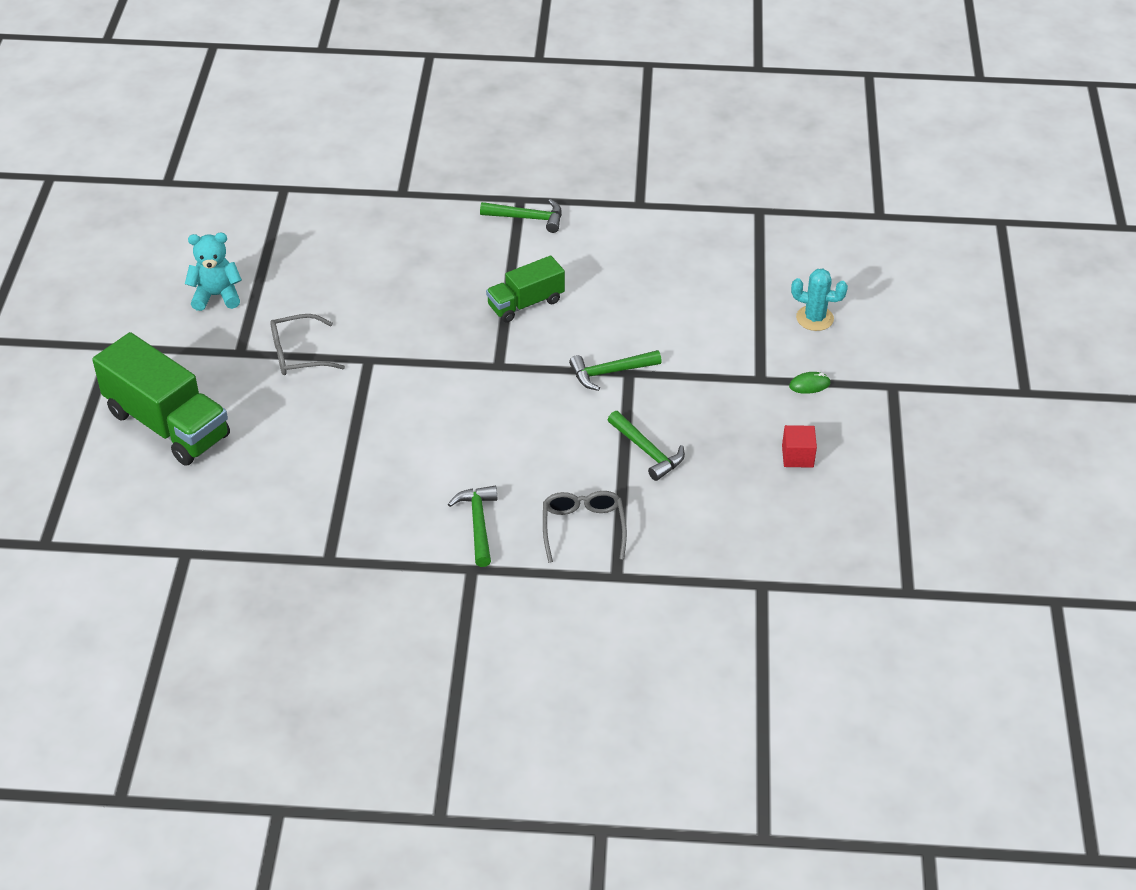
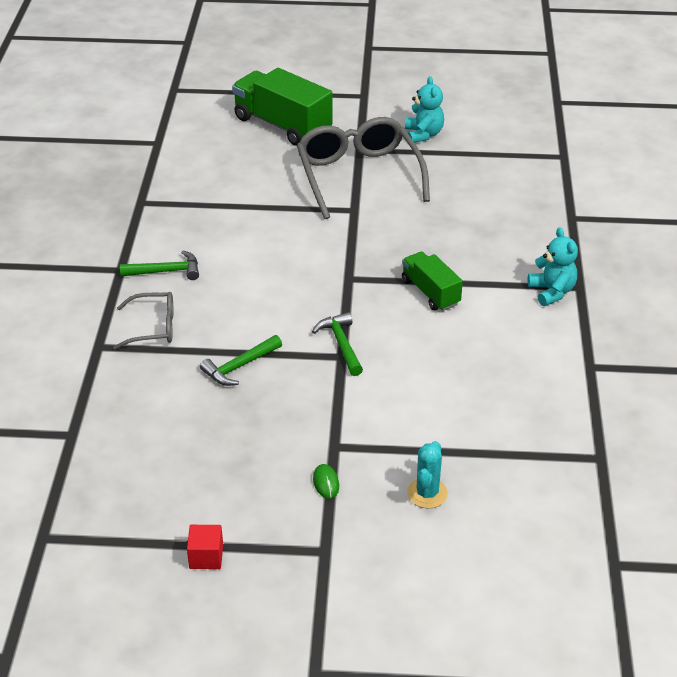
camera: 90 degrees right, 5 degrees down
(167, 424) = (282, 125): green truck -> green truck turned 90 degrees clockwise
(298, 354) = (358, 176): grey glasses -> grey glasses, size x1.95
(527, 218) = (552, 292): green hammer -> turquoise teddy bear
(797, 456) = (226, 467): red cube -> red cube (206, 556)

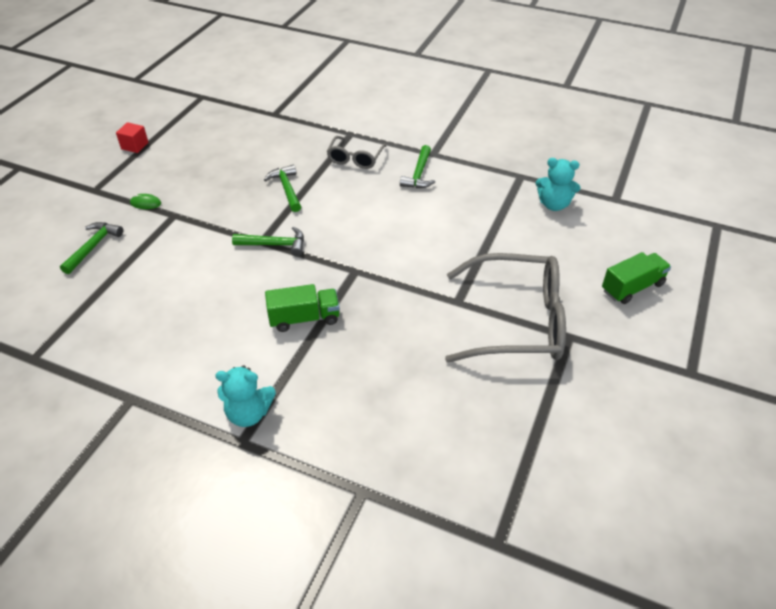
camera: 110 degrees right, 5 degrees up
(282, 125) = (632, 287): green truck -> green truck, size x0.58
(423, 134) = (588, 404): turquoise teddy bear -> turquoise teddy bear (554, 204)
(427, 493) = (93, 247): turquoise cactus -> green hammer

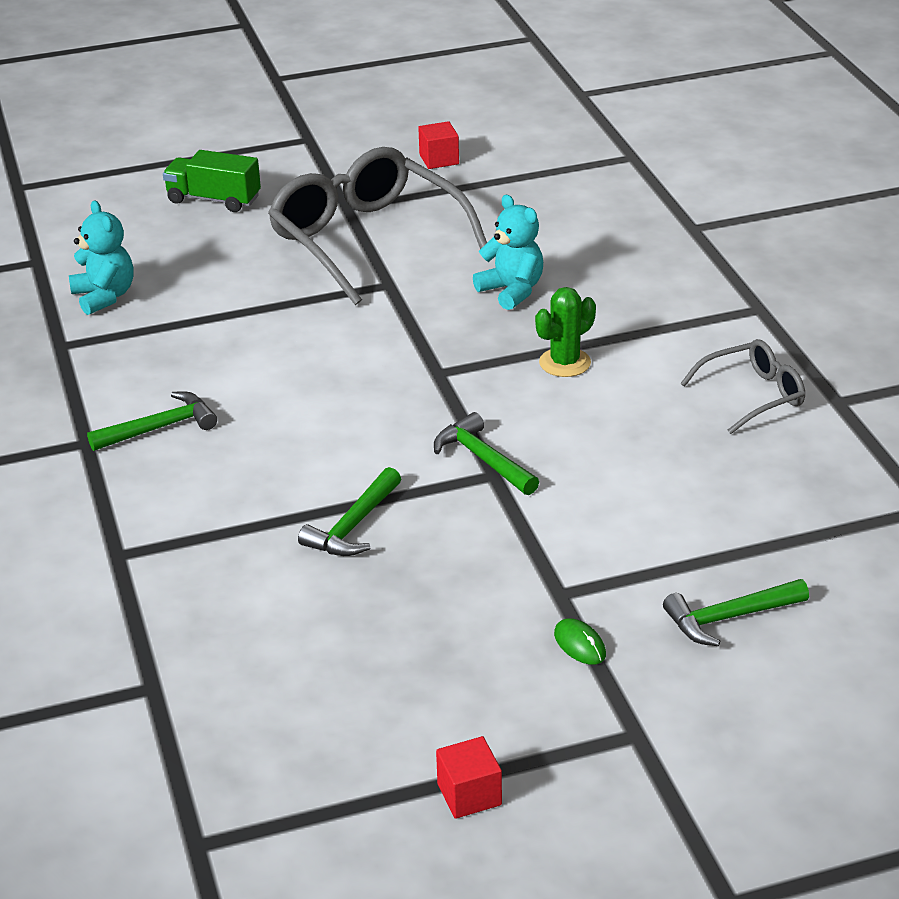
camera: 130 degrees left, 10 degrees down
(249, 413) = (727, 323): turquoise teddy bear -> turquoise teddy bear (512, 291)
(304, 318) = (565, 363): green truck -> green cactus
(355, 158) = (188, 507): grey glasses -> grey glasses (753, 395)
(598, 421) = (439, 159): none -> red cube

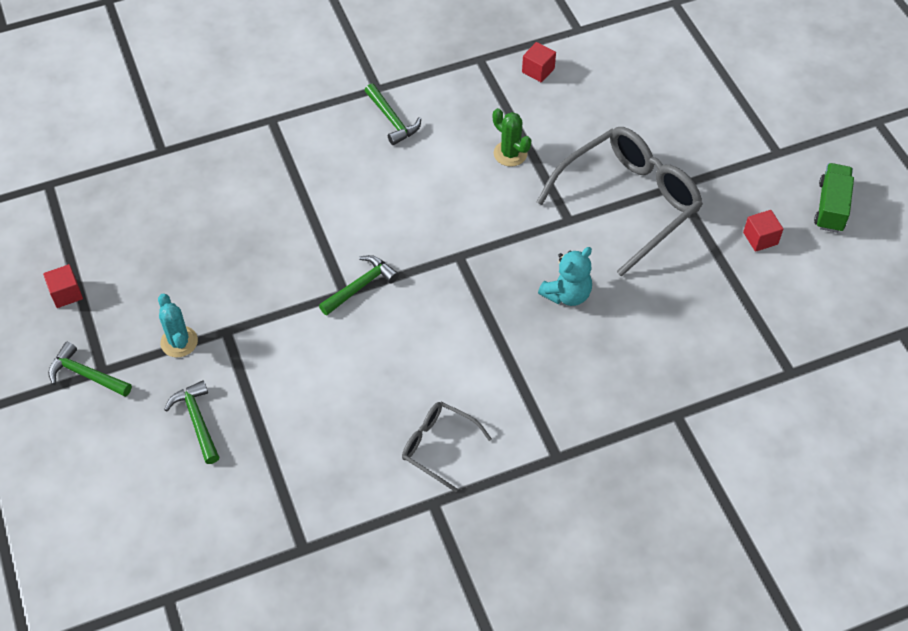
camera: 85 degrees right, 20 degrees up
(104, 297) = (538, 70): turquoise teddy bear -> red cube
(214, 199) = (674, 109): green truck -> green truck (831, 207)
(353, 525) = (294, 224): green hammer -> green hammer (86, 375)
(565, 363) = (474, 329): green cactus -> green cactus (510, 153)
(579, 644) = (179, 342): green mouse -> turquoise cactus
(753, 395) = (438, 446): grey glasses -> grey glasses turned 150 degrees clockwise

